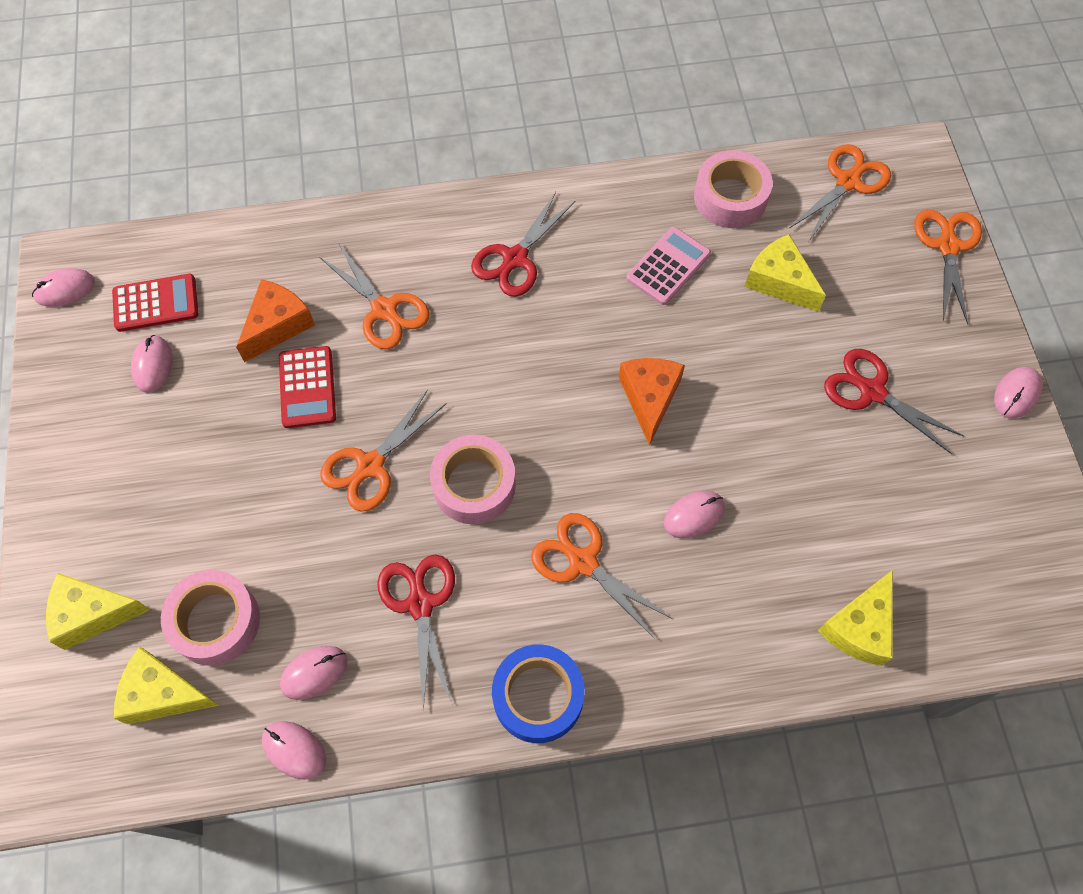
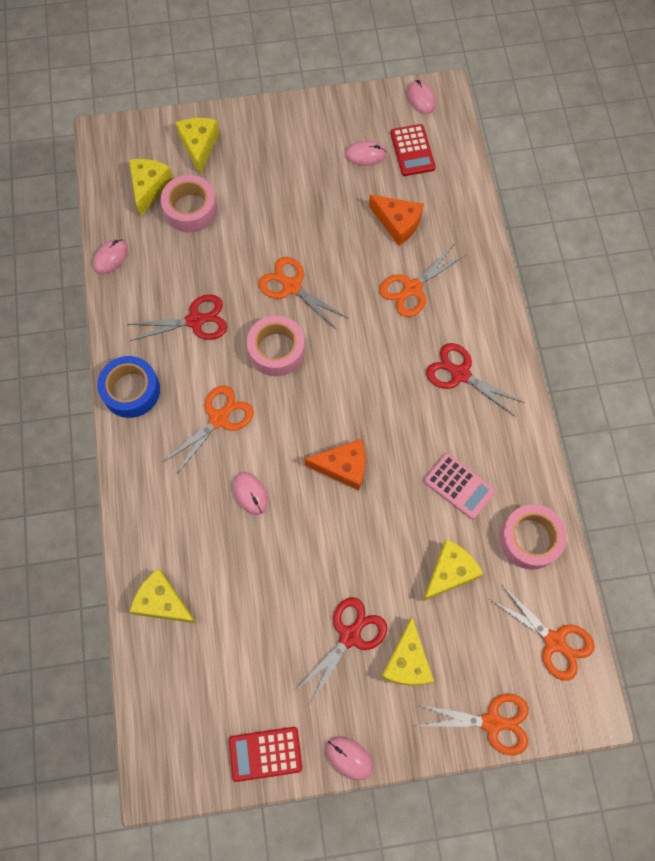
camera: 90 degrees right, 5 degrees up
(307, 387) = (350, 245): red calculator -> red calculator (265, 753)
(314, 673) = (155, 264): pink mouse -> none
(893, 330) = (406, 661): none -> yellow cheese

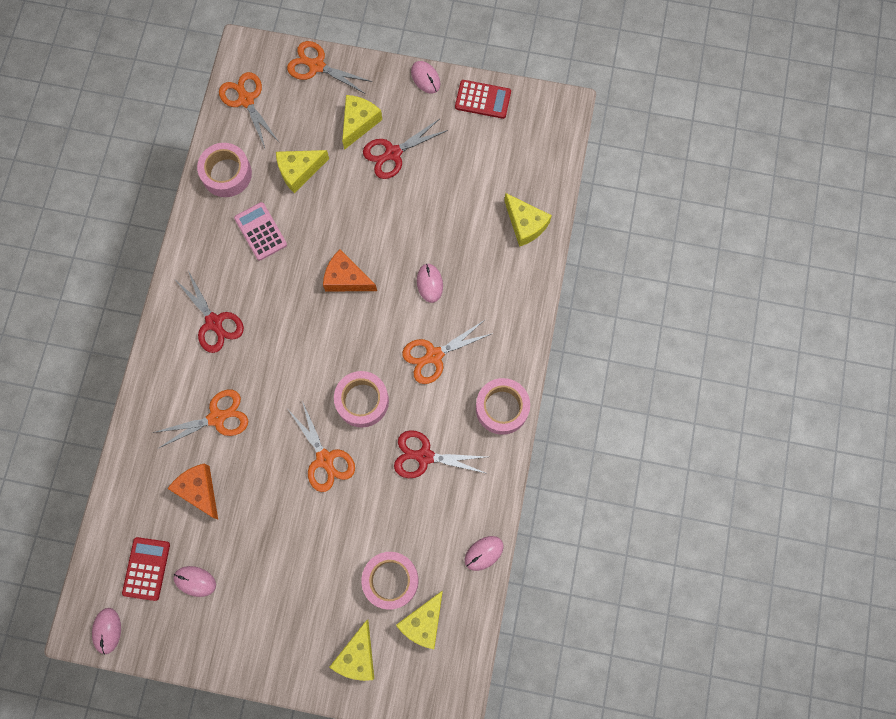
camera: 160 degrees left, 5 degrees up
(131, 391) = (502, 408): blue tape -> pink tape

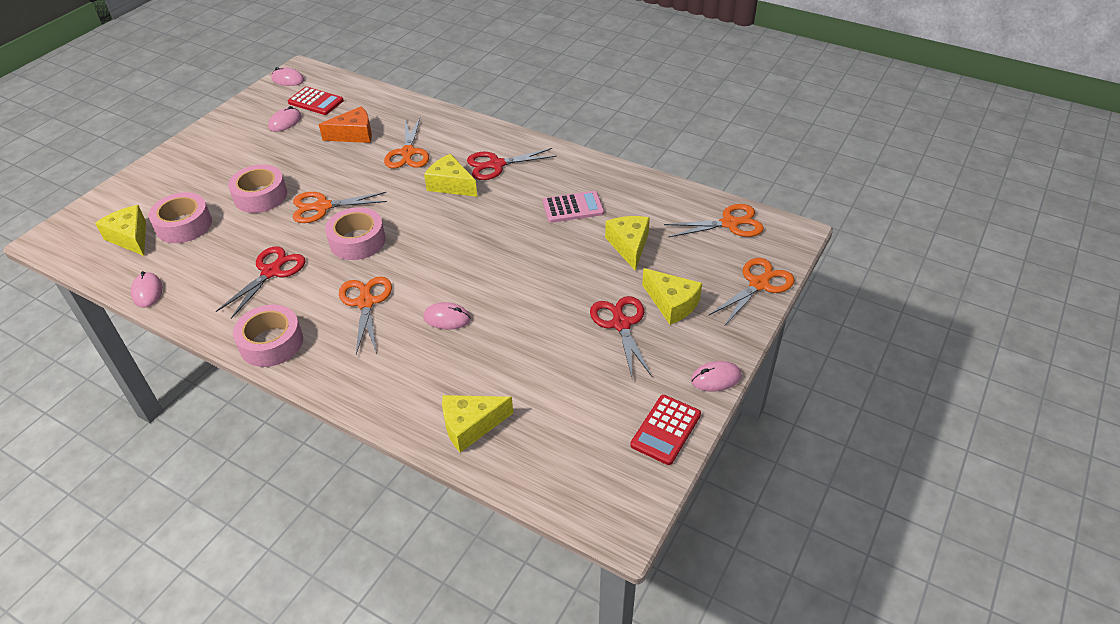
camera: 110 degrees right, 30 degrees down
(226, 174) = (647, 196): pink tape -> pink tape (260, 196)
(346, 278) = (490, 256): orange cheese -> none
(357, 656) = (145, 193): yellow cheese -> yellow cheese (451, 185)

